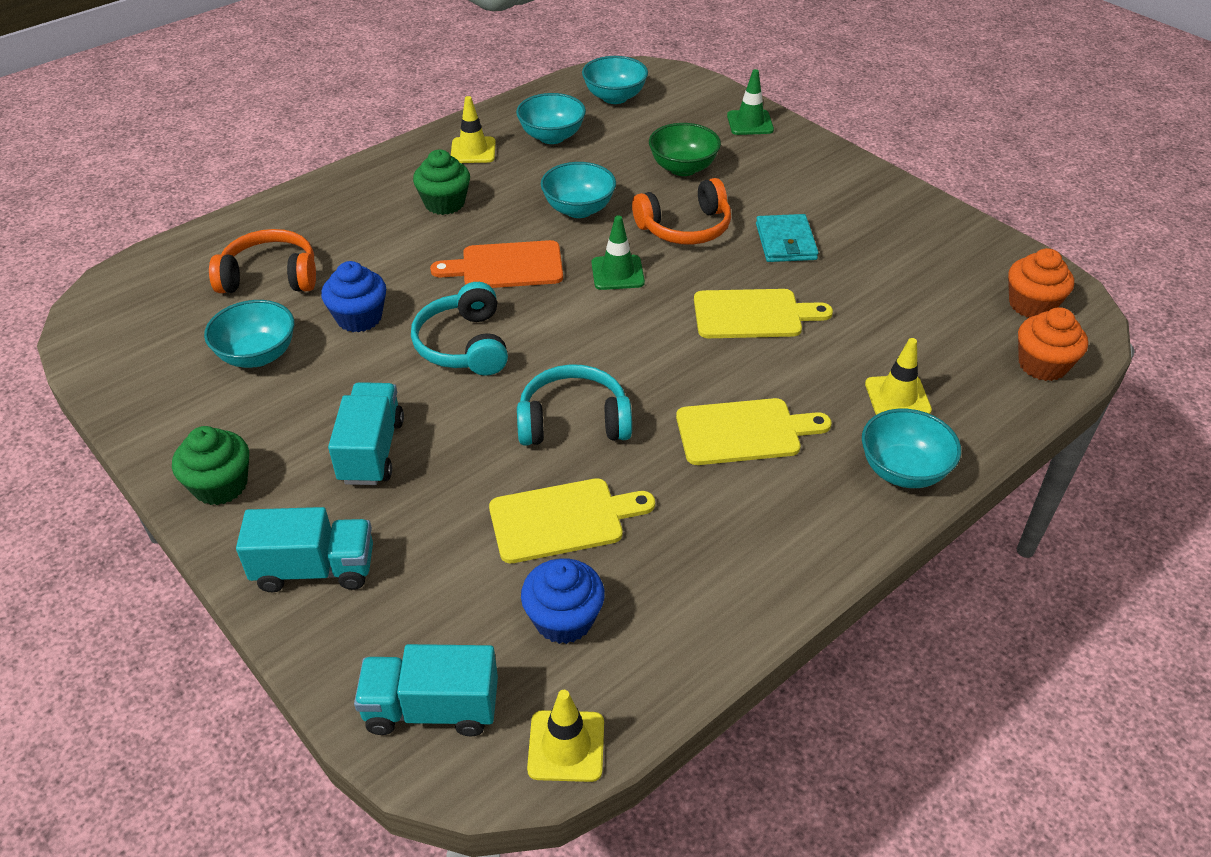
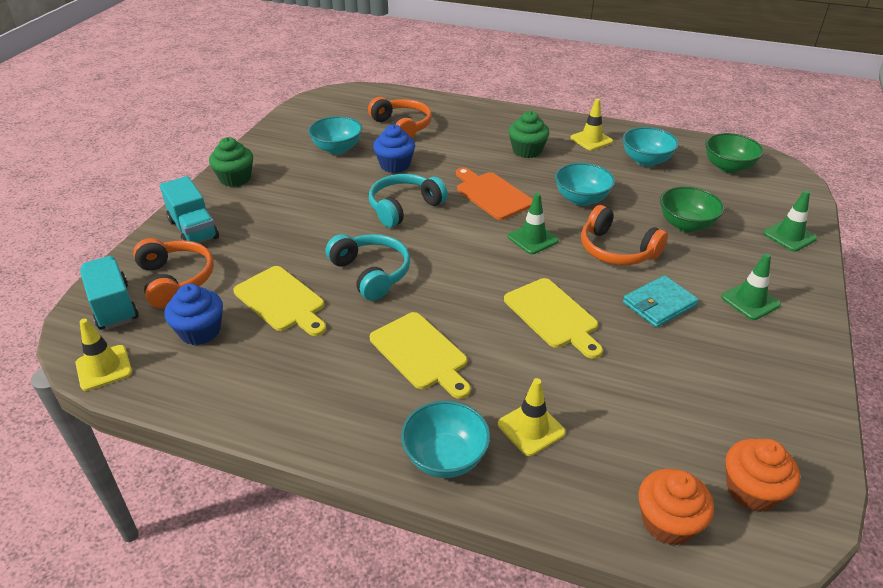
camera: 60 degrees right, 5 degrees down
(371, 451) = (291, 212): turquoise truck -> none
(426, 619) = (176, 280): none -> orange headphones
(614, 97) = (728, 167): turquoise bowl -> green bowl
(820, 190) = (750, 301): none -> green traffic cone

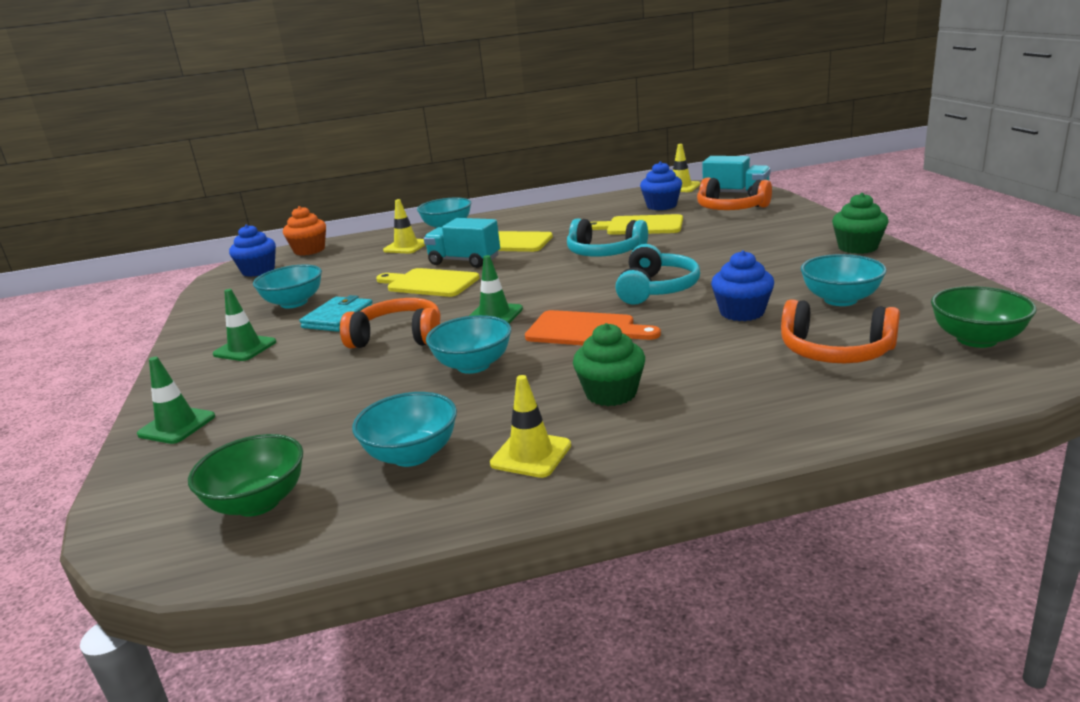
camera: 150 degrees right, 15 degrees down
(193, 229) = (790, 221): turquoise truck -> turquoise truck (464, 261)
(686, 225) = (323, 388): green bowl -> green bowl (976, 339)
(701, 359) = (294, 303): none -> turquoise bowl
(751, 490) = (258, 271): orange cupcake -> blue cupcake

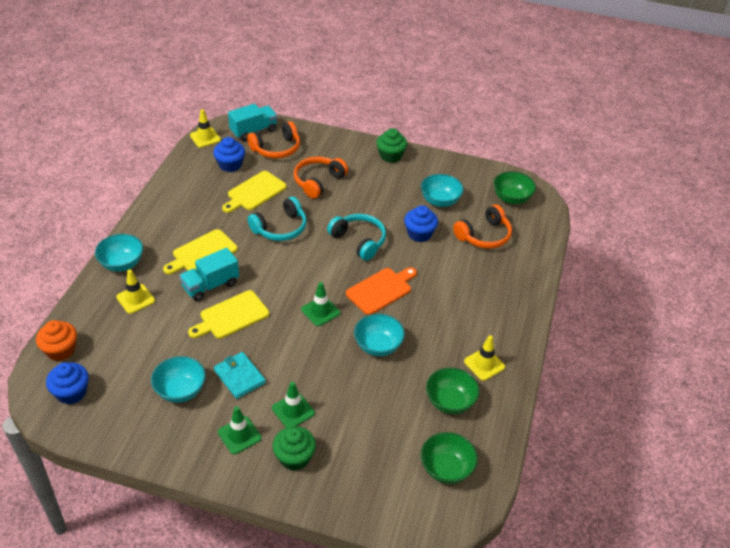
camera: 65 degrees left, 20 degrees up
(177, 425) = (327, 489): green traffic cone -> green traffic cone (293, 410)
(398, 337) = (306, 360): orange headphones -> orange headphones (318, 181)
(412, 455) = (450, 402): turquoise bowl -> green bowl
(611, 393) = (455, 315): green cupcake -> green cupcake (294, 457)

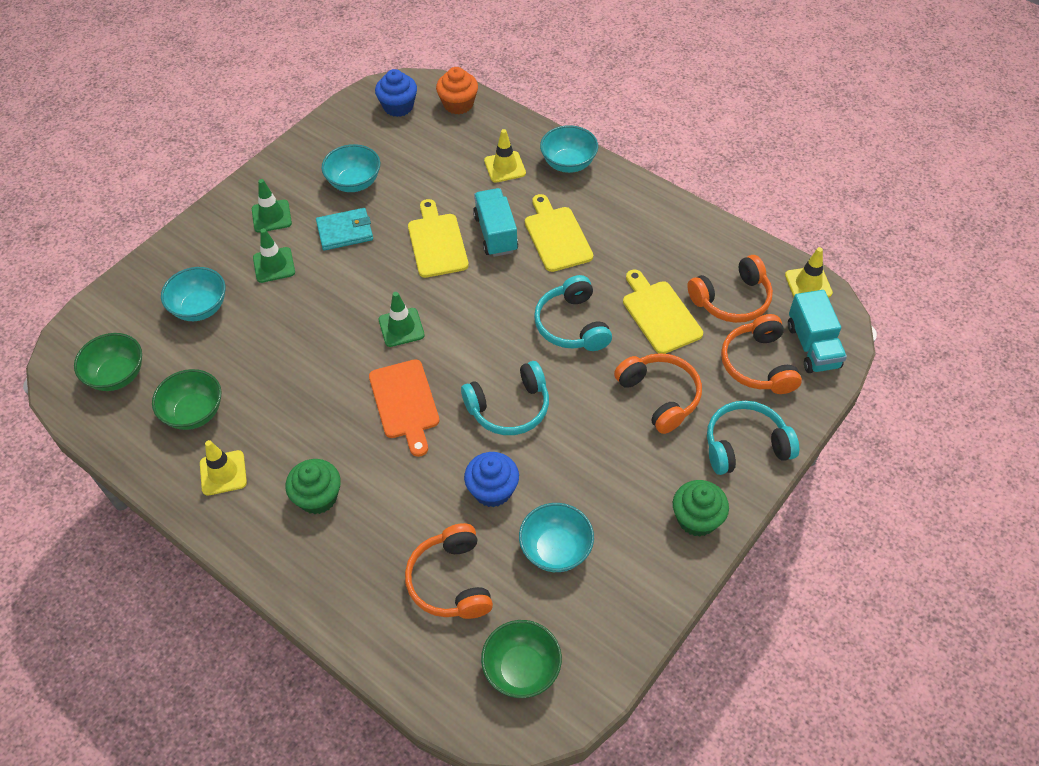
camera: 115 degrees right, 10 degrees up
(230, 165) = (732, 300): blue cupcake -> orange headphones
(294, 457) = (218, 252): green cupcake -> green cupcake (318, 497)
(335, 146) = (745, 445): none -> turquoise headphones
(378, 346) = (315, 369): turquoise bowl -> turquoise bowl (200, 308)

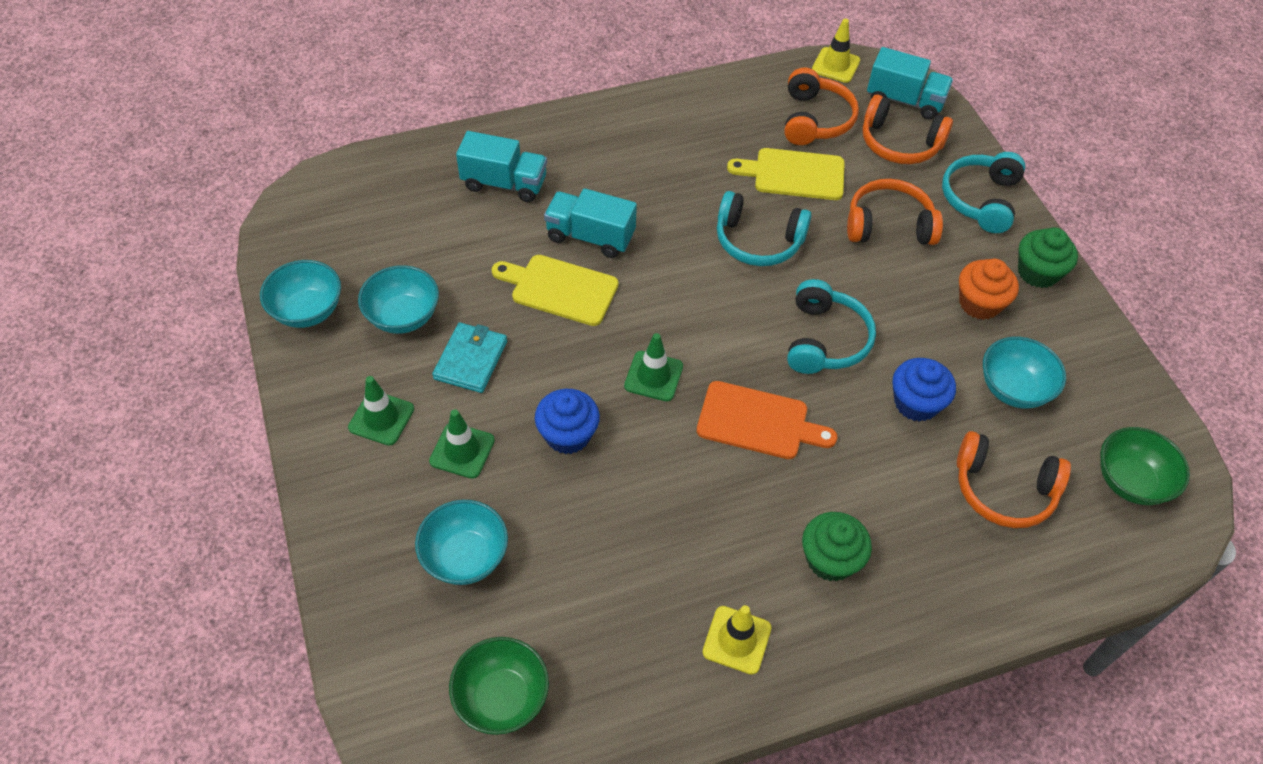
camera: 60 degrees left, 0 degrees up
(194, 413) = (626, 633): green bowl -> none
(398, 107) = (324, 222): blue cupcake -> blue cupcake (568, 435)
(458, 104) = (374, 173): orange cupcake -> orange cupcake (979, 303)
(505, 167) = (504, 183): yellow traffic cone -> turquoise truck
(557, 236) = (635, 193): yellow cutting board -> none
(568, 163) = (546, 135): turquoise bowl -> turquoise bowl (307, 311)

